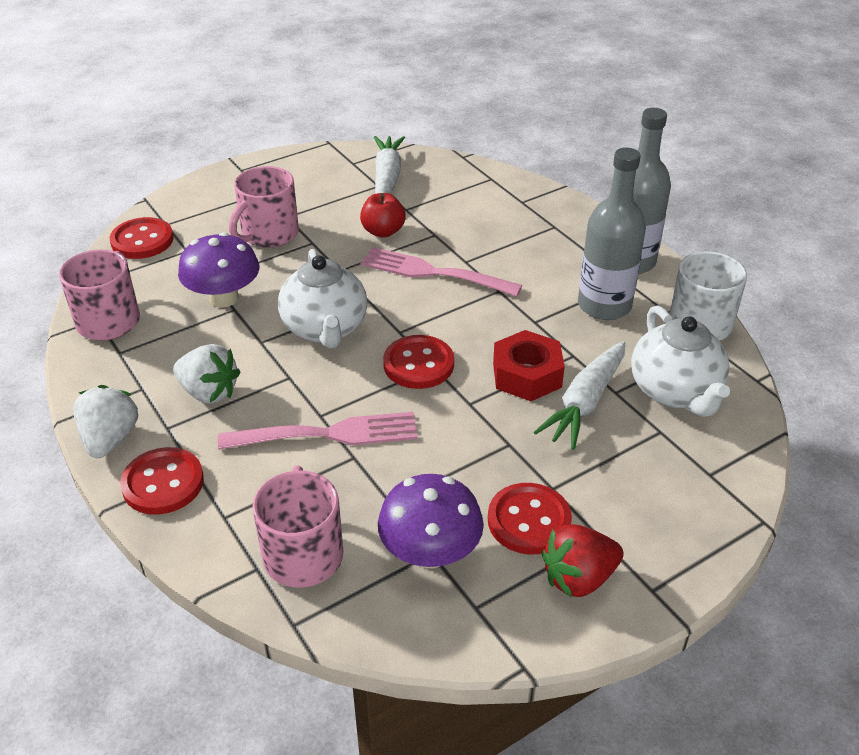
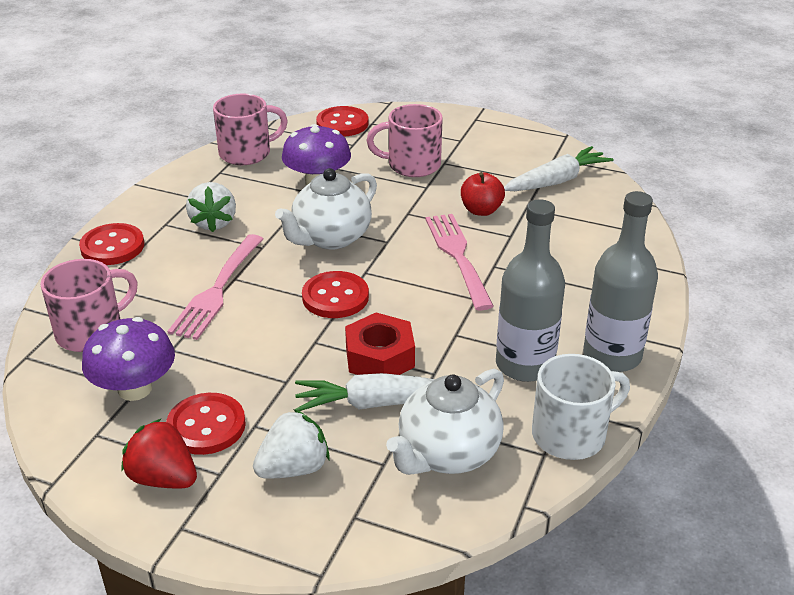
camera: 55 degrees right, 5 degrees down
(110, 439) = (135, 209): white strawberry -> white strawberry (294, 468)
(328, 434) = (217, 290): pink fork -> pink fork turned 60 degrees clockwise

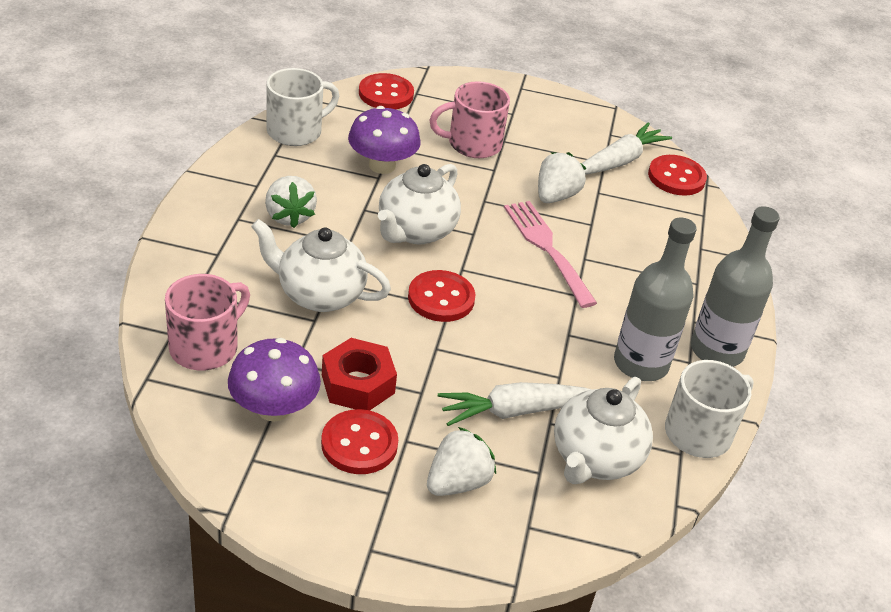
camera: 15 degrees left, 5 degrees up
(112, 247) = (191, 247): red button -> red button (676, 177)
(163, 478) = (336, 501): red strawberry -> none
(217, 290) = (319, 294): pink fork -> white teapot
(247, 153) = (296, 131): pink mug -> white mug
(380, 357) = (504, 362): red nut -> red nut (358, 384)
(481, 210) = (555, 196): red apple -> white strawberry

